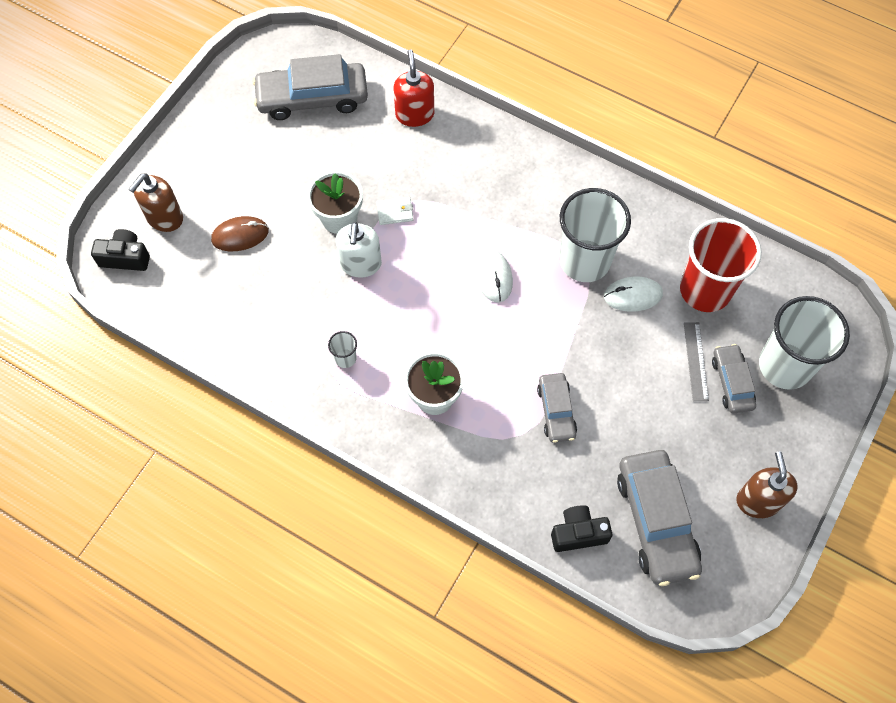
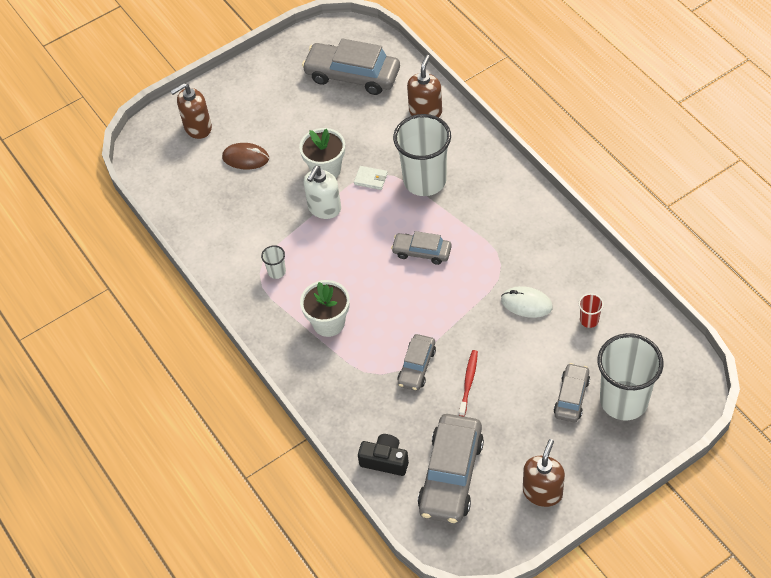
camera: 30 degrees right, 10 degrees down
(125, 257) = (155, 146): black camera -> none
(414, 114) = (425, 111): red soap dispenser -> brown soap dispenser
(493, 277) = (422, 252): white mouse -> grey car
(584, 261) = (501, 264): white cup -> white cup (425, 180)
(619, 407) = (468, 382): none -> red toothbrush
(696, 361) = (550, 370): grey ruler -> none
(705, 290) = (589, 320): red cup -> red cup, size x0.41

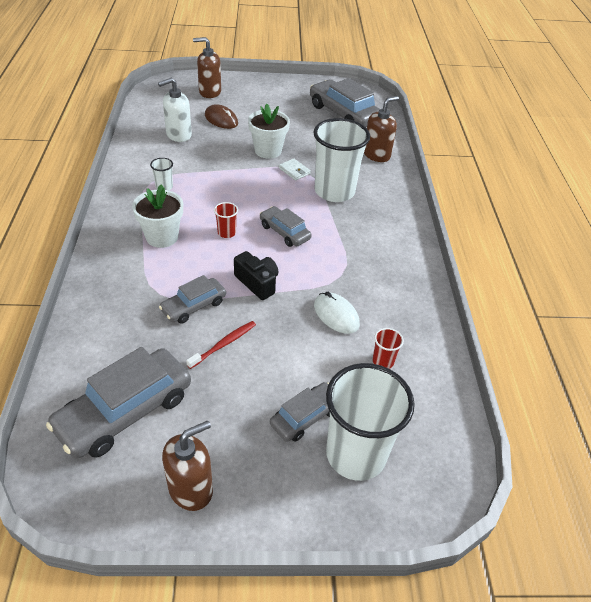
camera: 25 degrees right, 10 degrees down
(324, 208) = (241, 170): white soap dispenser -> white soap dispenser (178, 135)
(376, 284) = (226, 233): none -> red cup
(385, 460) = (86, 360): black camera -> black camera (257, 283)

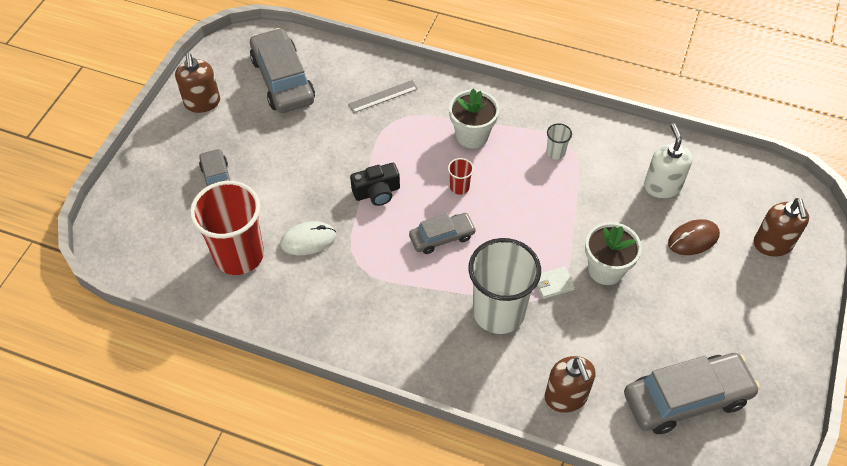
camera: 115 degrees right, 10 degrees up
(128, 311) = (383, 96): none -> grey ruler
(193, 306) = (369, 139): grey car -> none
(209, 92) = (772, 244): brown soap dispenser -> brown soap dispenser turned 150 degrees clockwise
(224, 344) = (315, 150): red toothbrush -> none
(356, 454) = (169, 201): white cup -> none
(383, 361) = (239, 255): red cup -> red cup, size x2.45

